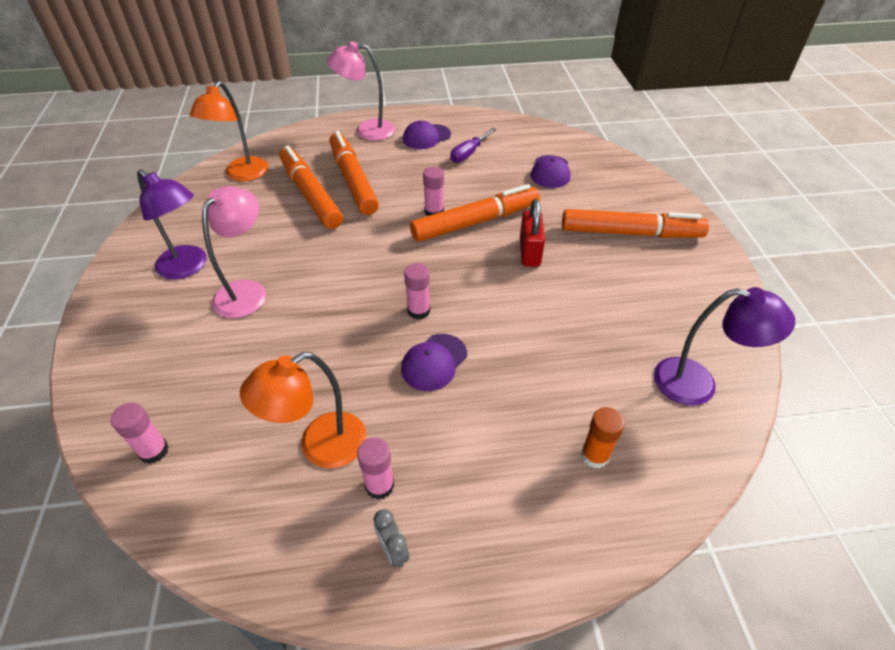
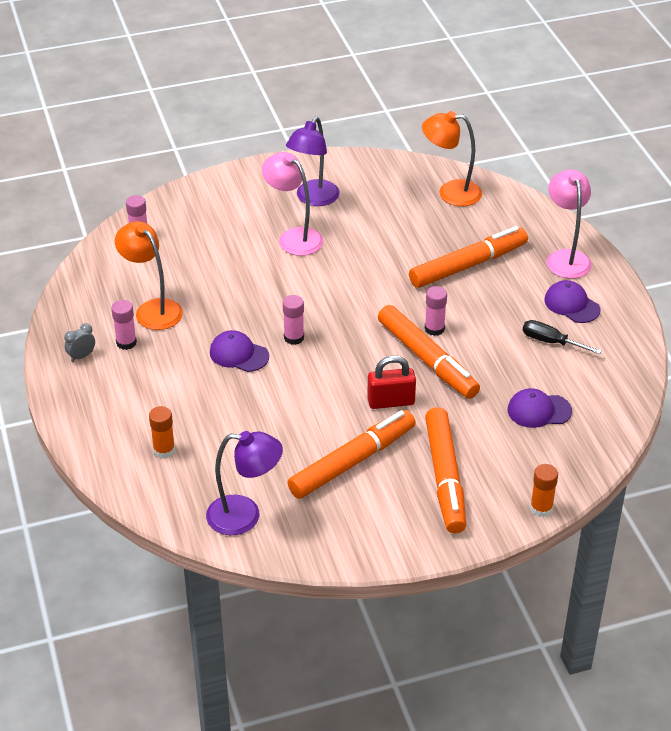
camera: 80 degrees right, 5 degrees down
(247, 291) = (294, 237): pink lamp -> pink lamp turned 150 degrees counterclockwise
(311, 195) = (433, 243): orange marker -> orange marker (351, 462)
(469, 153) = (551, 342): purple screwdriver -> black screwdriver
(663, 188) = (541, 508): none -> orange glue stick
(698, 384) = (245, 516): purple lamp -> purple lamp turned 90 degrees counterclockwise

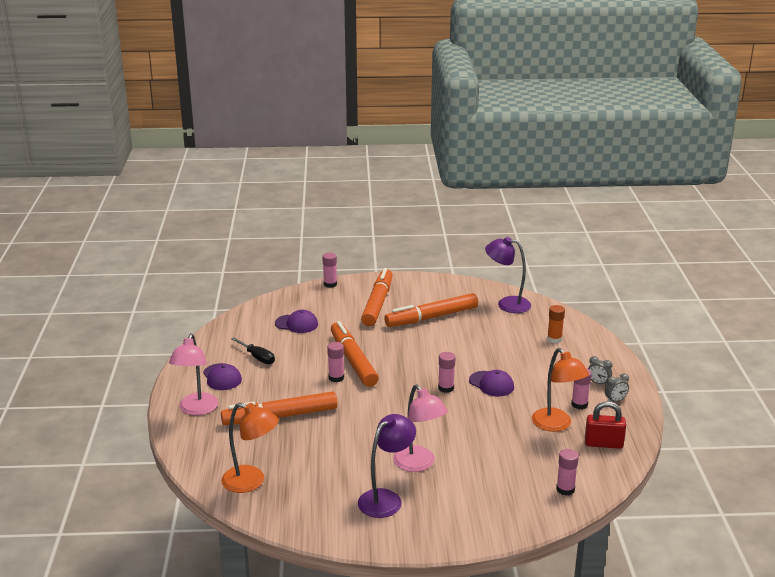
camera: 165 degrees left, 15 degrees down
(102, 380) = (598, 383): none -> grey clock
(391, 401) = (392, 342): red padlock -> red padlock (603, 444)
(541, 508) = (330, 284): orange glue stick -> pink glue stick

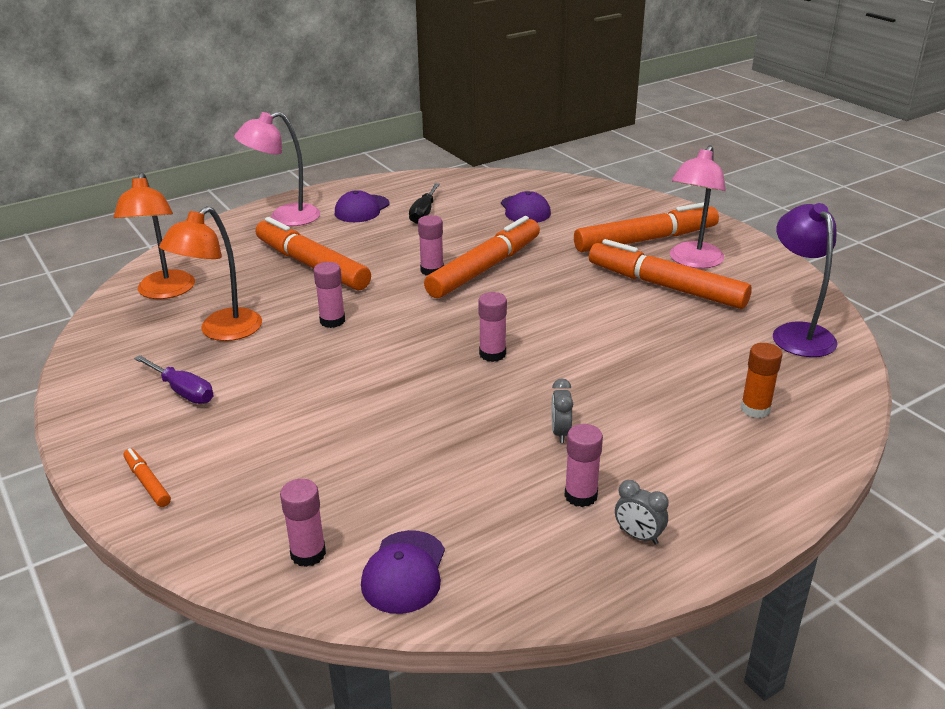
camera: 60 degrees right, 5 degrees up
(330, 284) = (646, 198): pink glue stick -> pink glue stick (332, 321)
(386, 499) = (182, 391): purple lamp -> purple screwdriver
(419, 464) = (280, 391): pink lamp -> pink lamp (692, 261)
(469, 528) = (147, 483): none -> orange marker
(491, 384) = (546, 389): purple cap -> purple cap (404, 572)
(556, 425) = (492, 488): orange lamp -> orange lamp (222, 331)
(598, 383) = (674, 498): grey clock -> grey clock (560, 433)
(603, 444) = (482, 561): red padlock -> none

